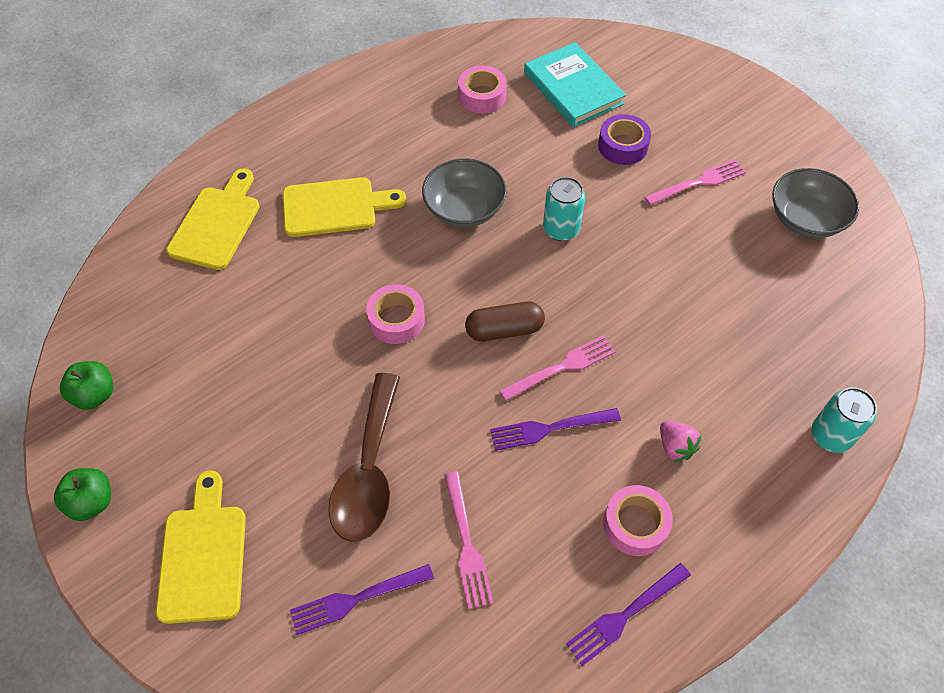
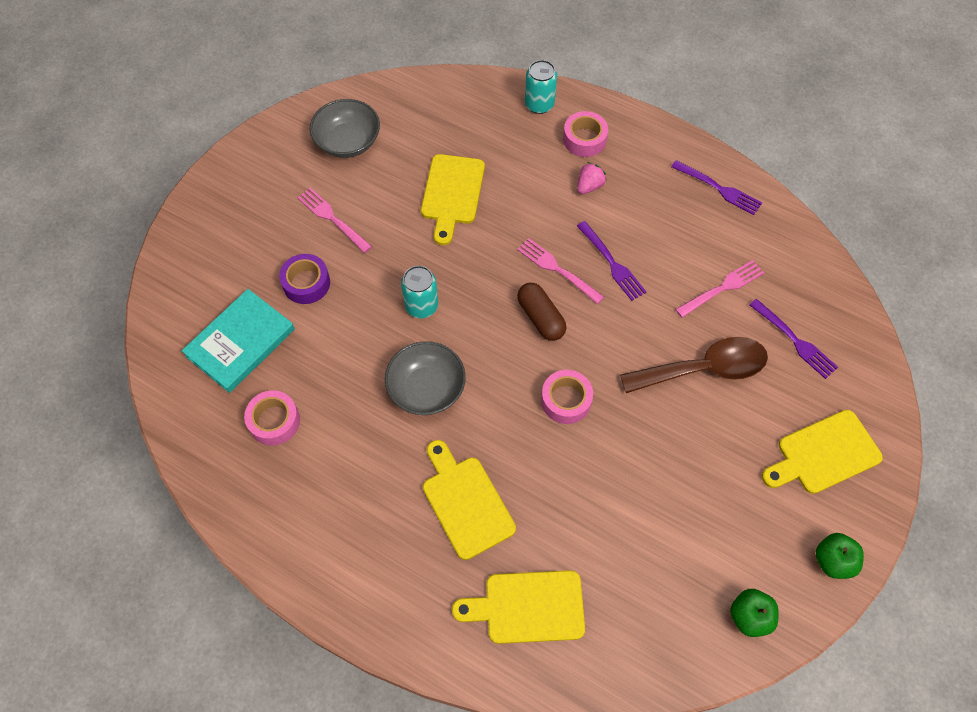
camera: 110 degrees left, 5 degrees up
(635, 524) = (657, 196): pink tape -> pink tape (584, 139)
(703, 296) = (452, 194): none -> yellow cutting board

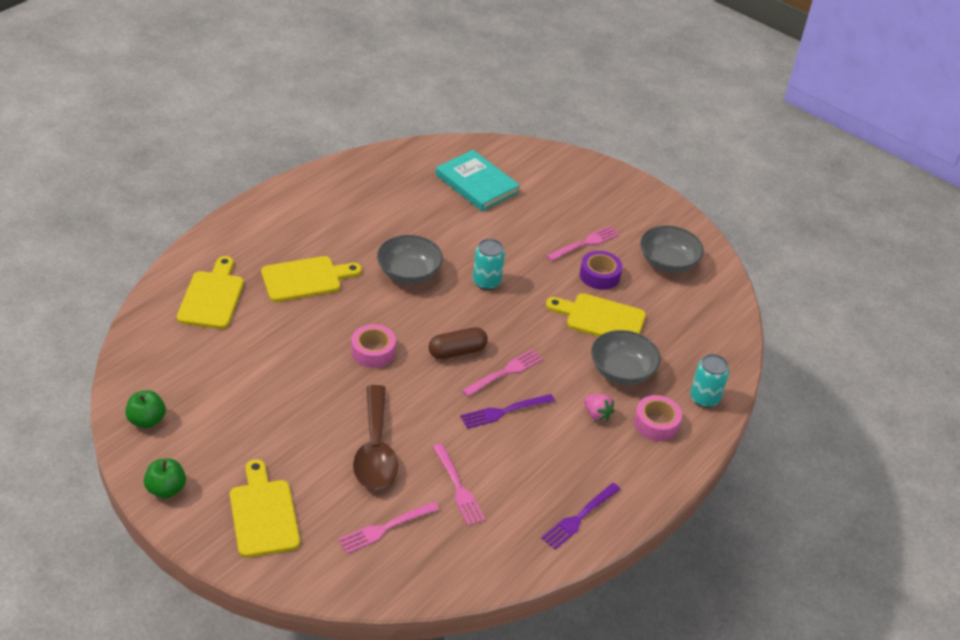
camera: 95 degrees right, 20 degrees down
(274, 421) = (405, 193): pink tape -> none
(306, 283) = (523, 222): purple tape -> purple tape (599, 275)
(524, 170) = (622, 371): none -> grey bowl
(794, 340) = (385, 528): purple fork -> pink fork

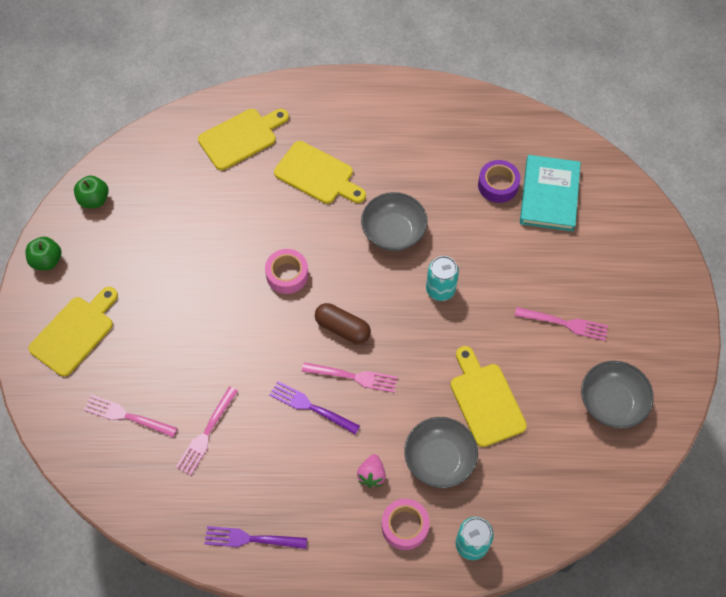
camera: 55 degrees right, 20 degrees up
(375, 450) = (193, 353): brown spoon -> none
(599, 275) = (537, 362): purple tape -> purple tape (498, 185)

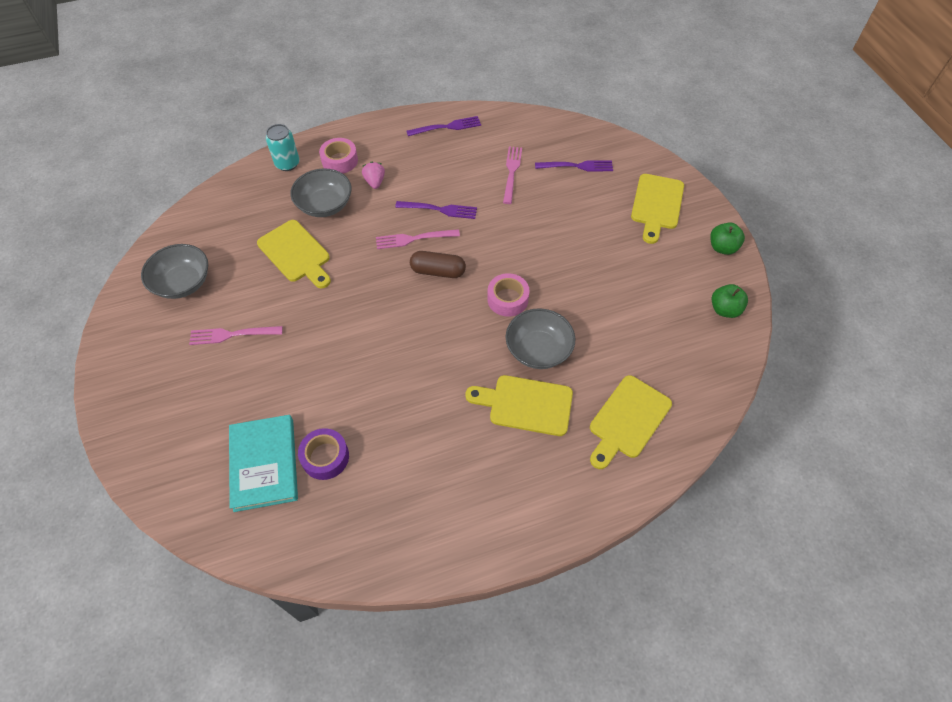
camera: 160 degrees right, 5 degrees down
(127, 416) = (577, 166): pink fork -> purple fork
(393, 232) = (423, 369): grey bowl -> grey bowl (538, 349)
(440, 289) = (359, 329): turquoise can -> none

